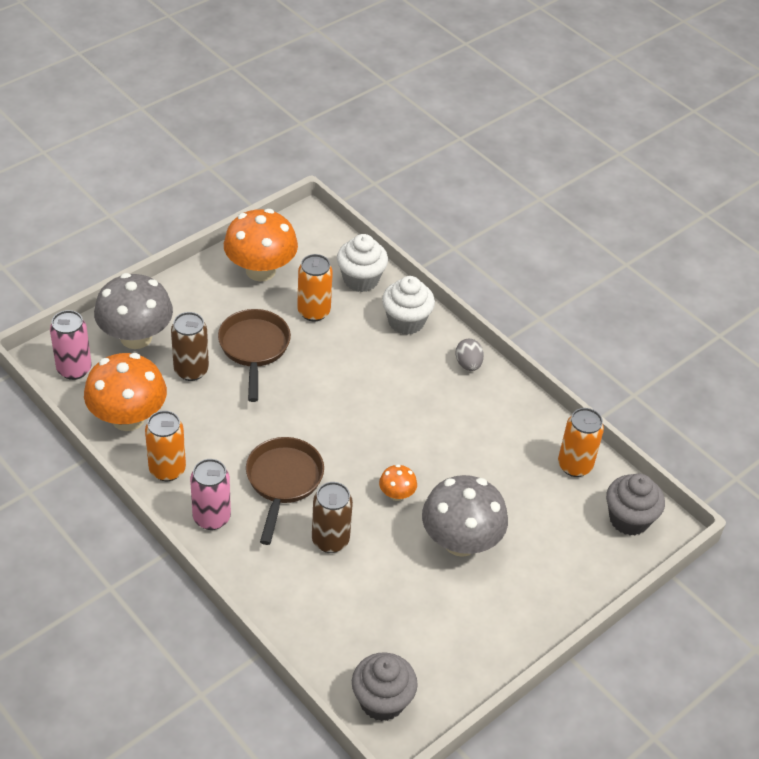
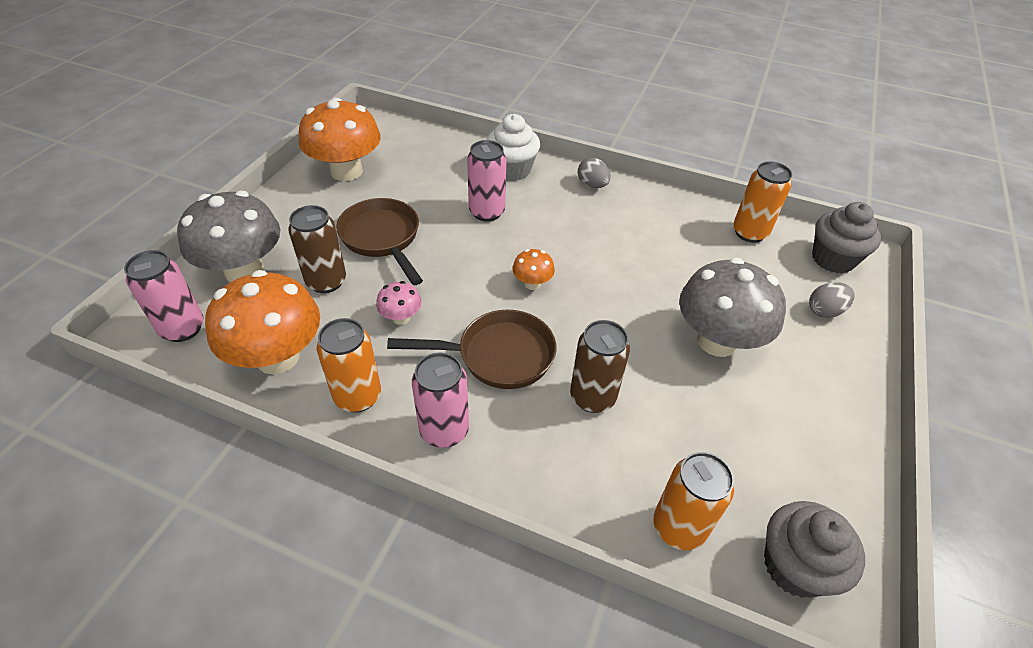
camera: 25 degrees left, 0 degrees up
(230, 423) = (401, 317): none -> pink mushroom
(283, 481) = (498, 355): brown pan -> brown pan turned 105 degrees clockwise
(313, 312) = (421, 188): orange can -> orange can (678, 527)
(355, 356) = (487, 212): none -> pink can
(361, 279) = (447, 151): white cupcake -> none
(396, 494) = (621, 320): orange mushroom -> orange mushroom (532, 283)
(575, 557) = (824, 311): none -> grey egg

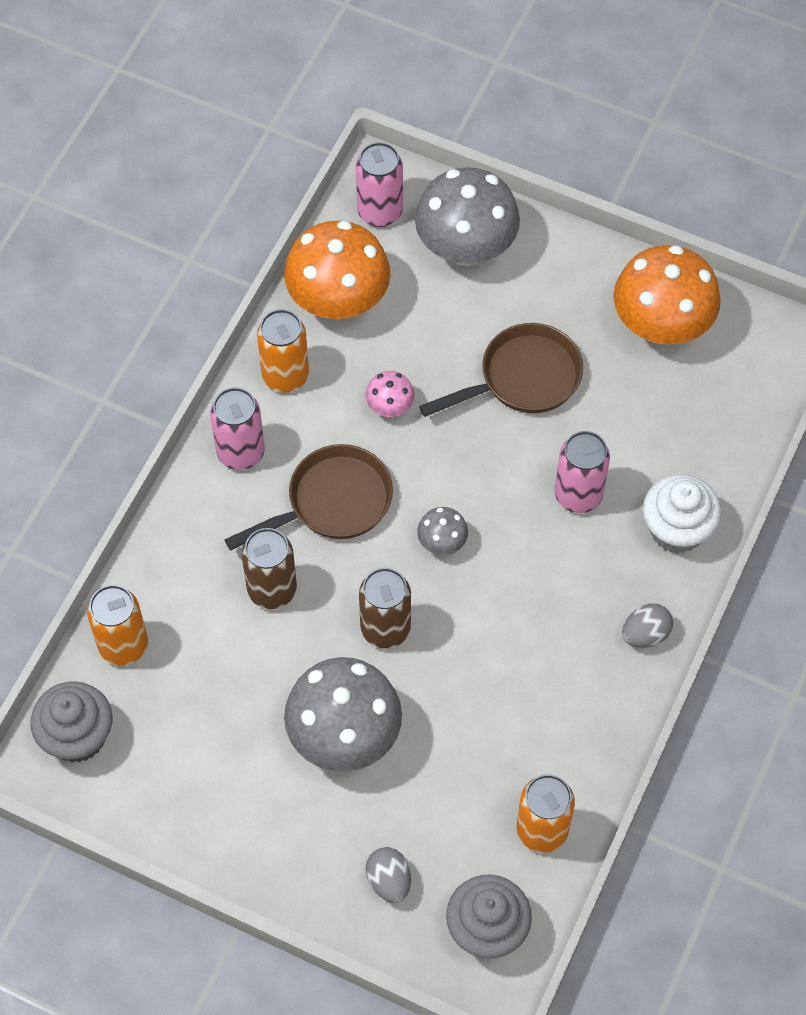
camera: 95 degrees right, 15 degrees up
(326, 281) = (447, 329): brown can -> brown can (385, 629)
(498, 355) = (332, 502): brown pan -> brown pan turned 120 degrees counterclockwise
(532, 283) = (442, 542): orange mushroom -> grey mushroom

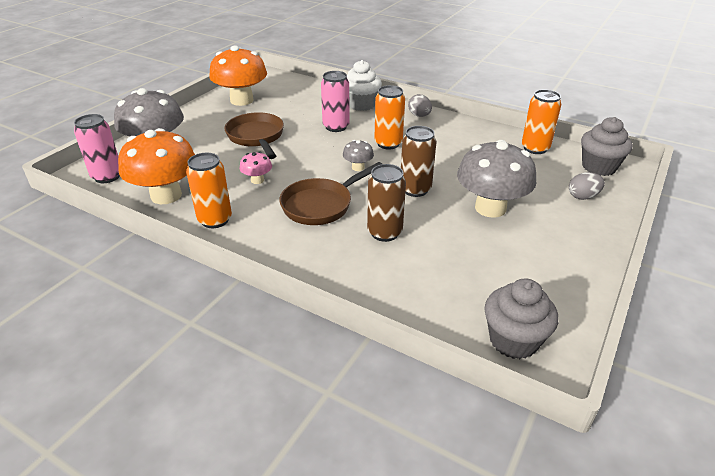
camera: 85 degrees left, 25 degrees down
(123, 645) = (428, 310): orange can -> orange can (388, 143)
(241, 452) = (270, 242): pink can -> none
(332, 502) = (321, 205): brown pan -> brown pan turned 105 degrees counterclockwise

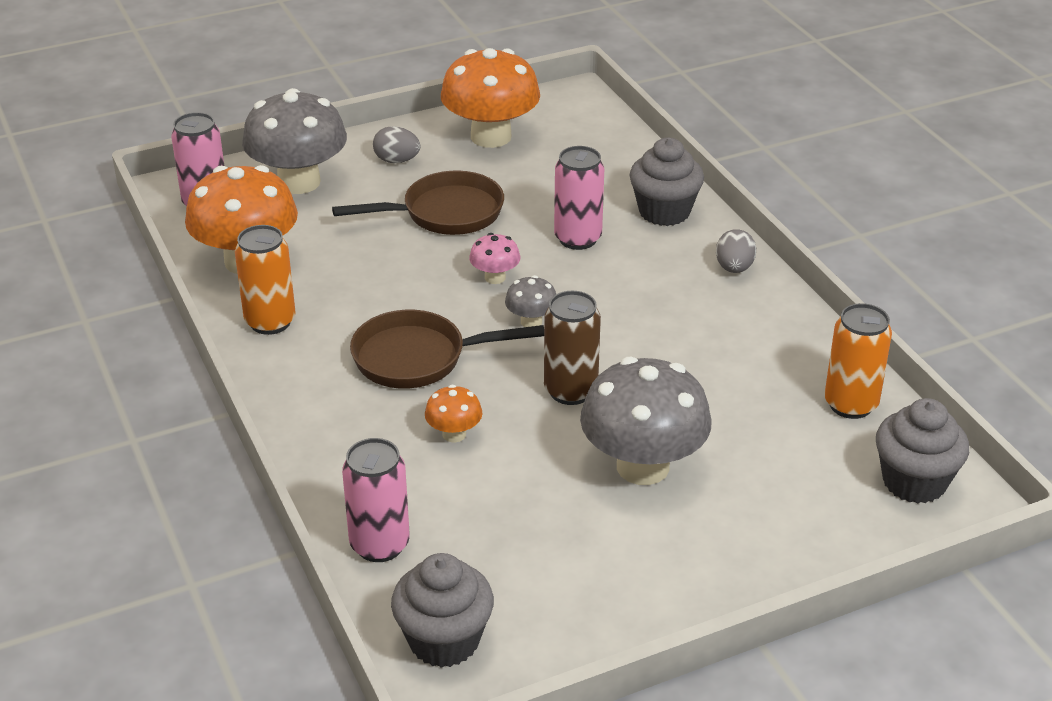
camera: 35 degrees right, 0 degrees up
(256, 137) = (445, 213): brown pan -> brown pan turned 60 degrees clockwise
(257, 180) = (376, 285): pink mushroom -> pink mushroom (495, 277)
(361, 104) = (664, 212): white cupcake -> grey cupcake
(384, 232) = (454, 434): brown can -> orange mushroom
(388, 143) = (622, 300): orange can -> none
(416, 307) = (379, 545): none -> pink can
(583, 196) = (811, 515): grey egg -> grey egg (397, 160)

